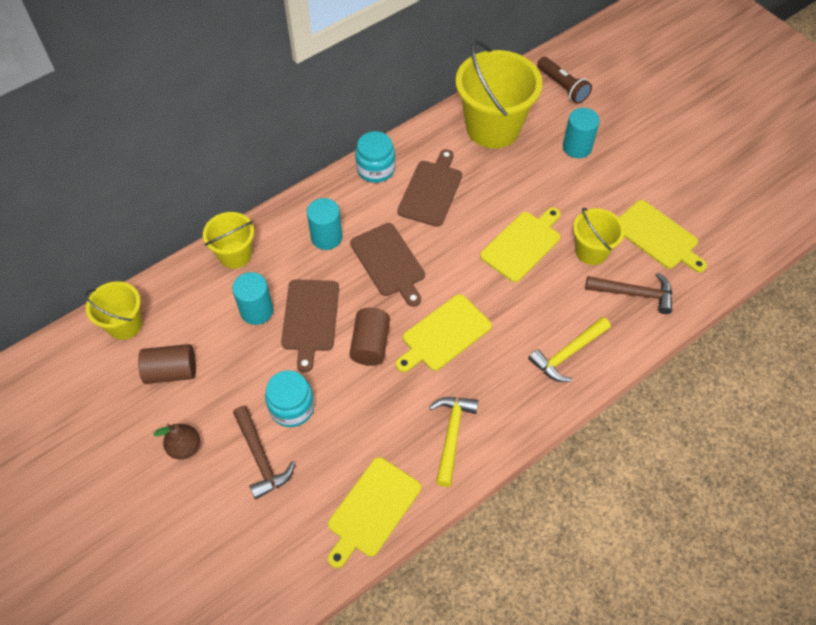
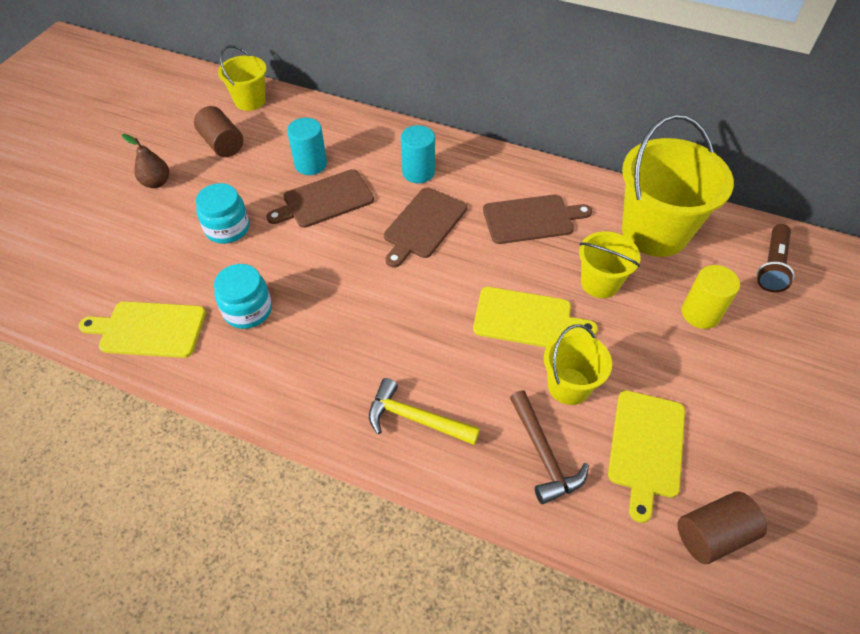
camera: 60 degrees right, 5 degrees down
(235, 255) = (357, 127): yellow bucket -> yellow bucket (600, 283)
(261, 458) = (168, 231): brown hammer -> none
(370, 344) = (323, 252): brown cylinder -> brown cylinder (713, 534)
(375, 169) = (521, 170): turquoise jar -> turquoise jar (248, 310)
(443, 334) = (369, 301): yellow cutting board -> none
(451, 435) = (258, 356): yellow hammer -> none
(577, 147) = (700, 313): turquoise cylinder -> yellow cylinder

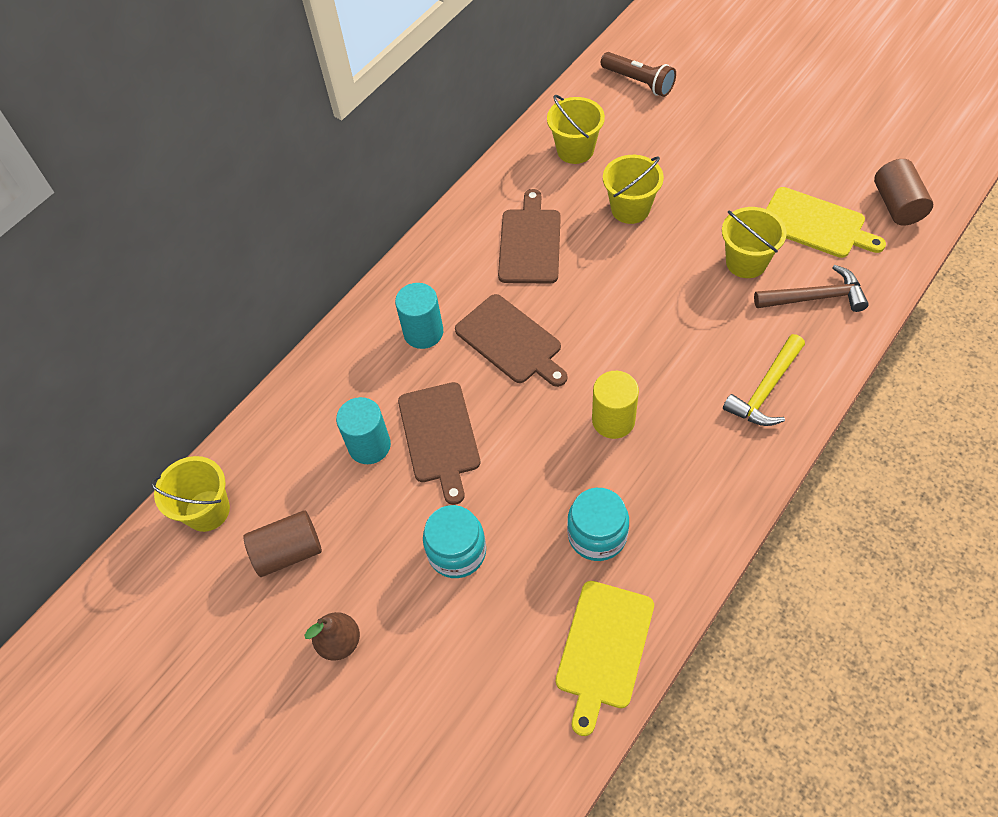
camera: 70 degrees left, 5 degrees up
(527, 319) = (662, 276): yellow cutting board -> none
(654, 232) = (575, 150): yellow bucket -> yellow bucket, size x0.55
(700, 313) = (682, 147): yellow cylinder -> yellow cylinder (613, 420)

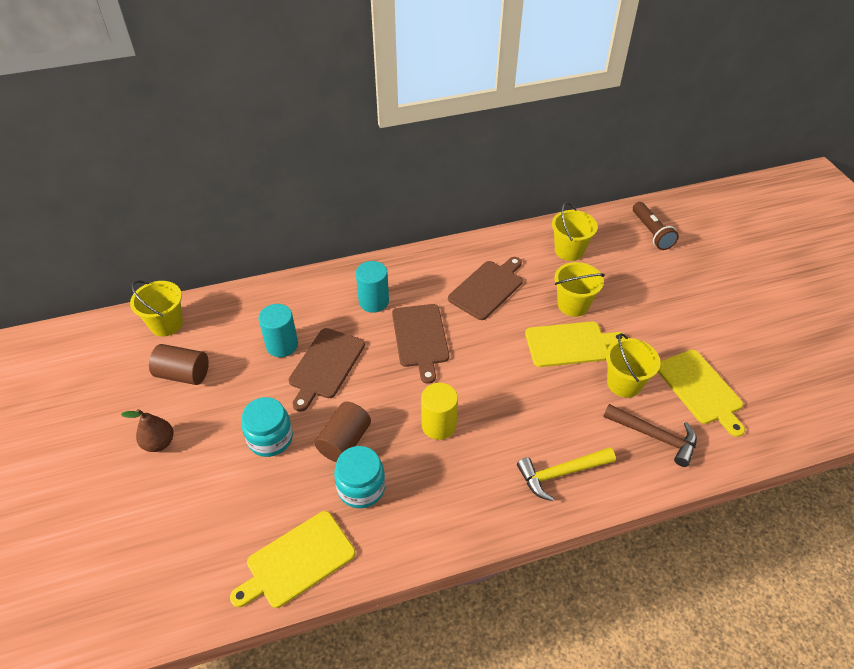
camera: 30 degrees right, 10 degrees down
(663, 253) = (570, 344): none -> yellow cutting board
(897, 205) = (779, 413): brown cylinder -> brown cylinder (344, 441)

